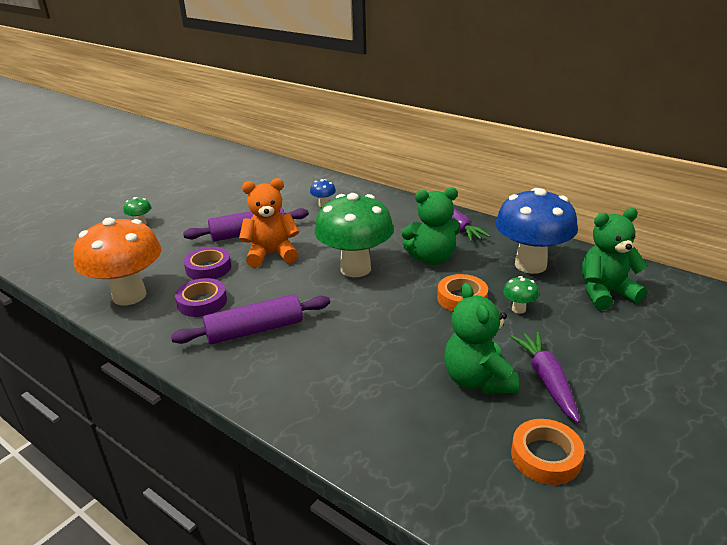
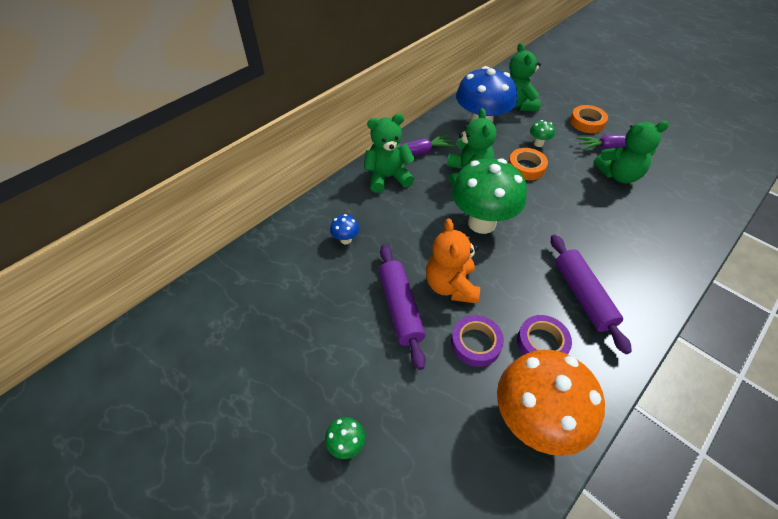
camera: 85 degrees left, 20 degrees up
(410, 216) = (387, 177): none -> green teddy bear
(546, 456) = (676, 161): orange tape -> orange tape (587, 122)

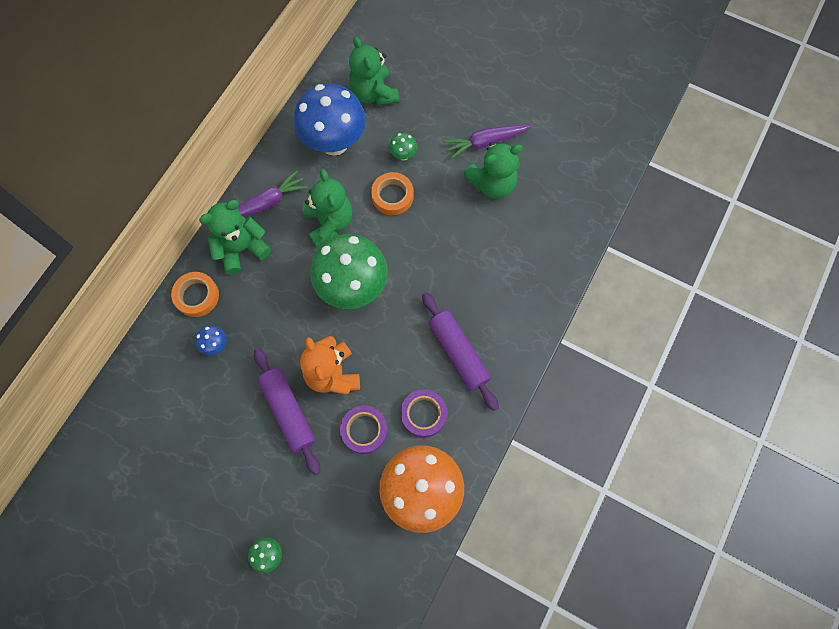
camera: 15 degrees left, 20 degrees up
(587, 122) = (456, 106): orange tape -> orange tape (197, 296)

